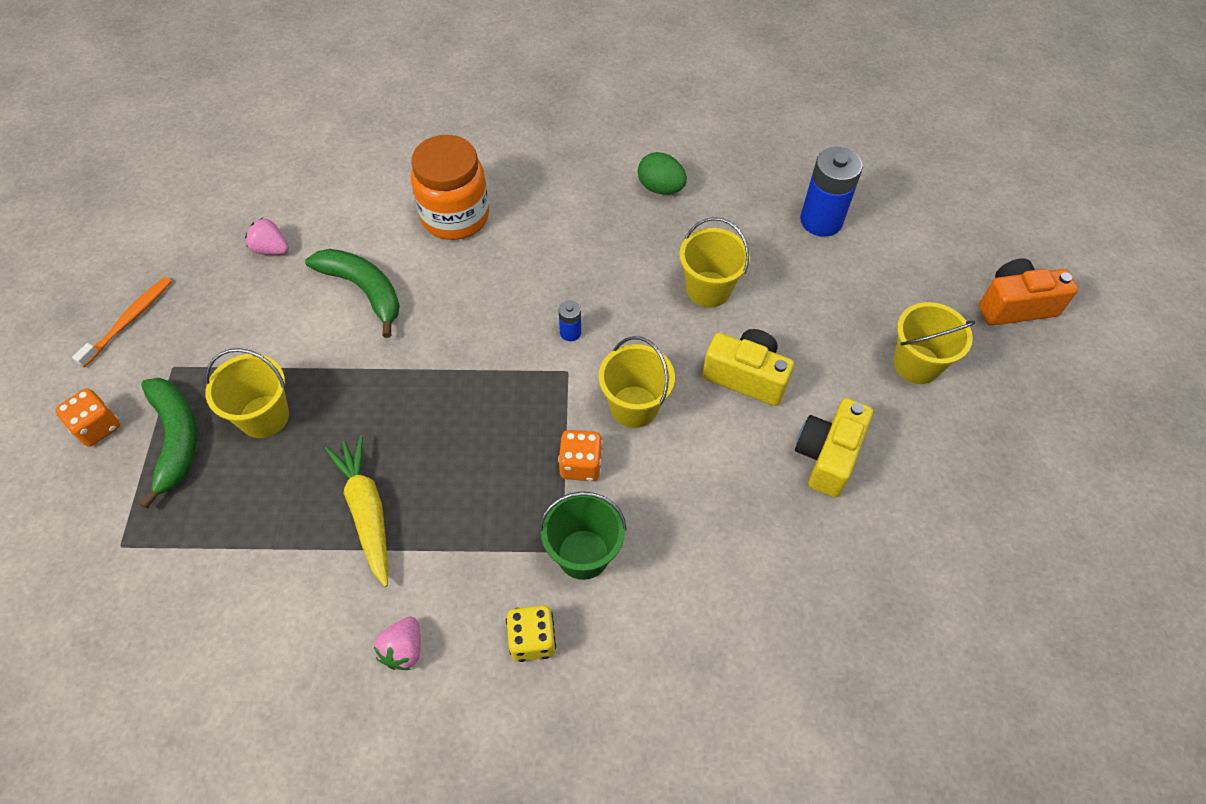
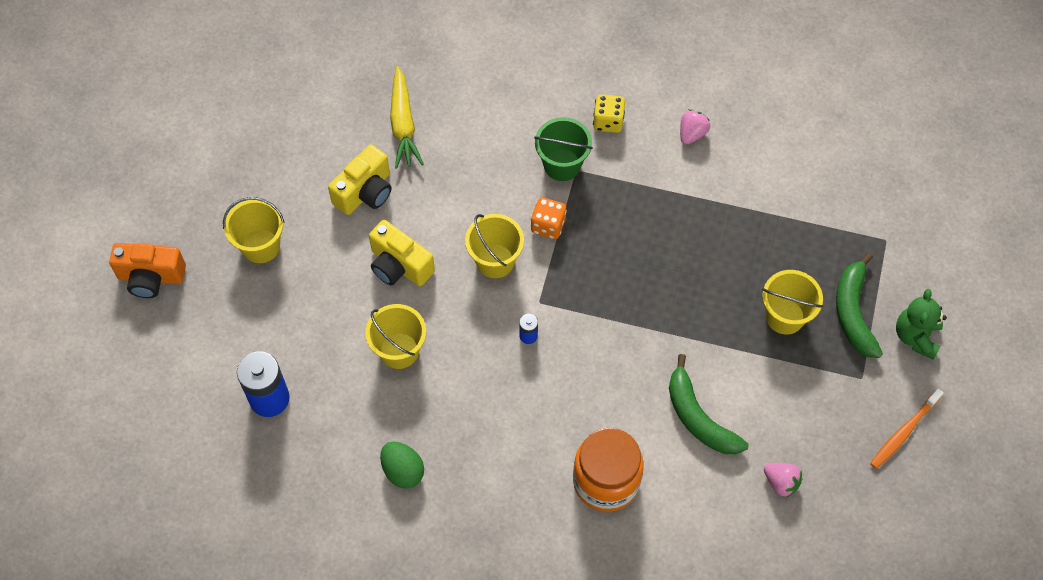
camera: 165 degrees left, 5 degrees up
(97, 427) = (916, 336): orange dice -> green teddy bear
(367, 512) = (709, 225): yellow carrot -> yellow carrot (403, 124)

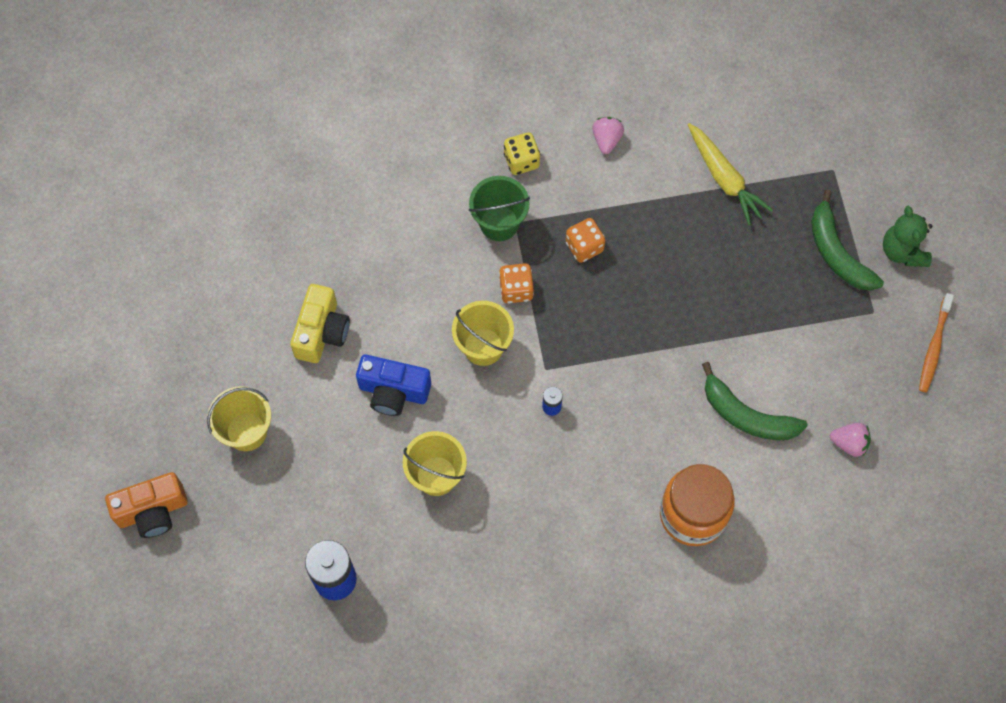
camera: 25 degrees left, 5 degrees up
(399, 265) = (393, 391): yellow camera -> blue camera
(403, 124) = (324, 247): yellow carrot -> yellow carrot (724, 178)
(403, 471) = (500, 591): green egg -> none
(626, 214) = (584, 247): none -> orange dice
(785, 316) = (778, 283): yellow bucket -> none

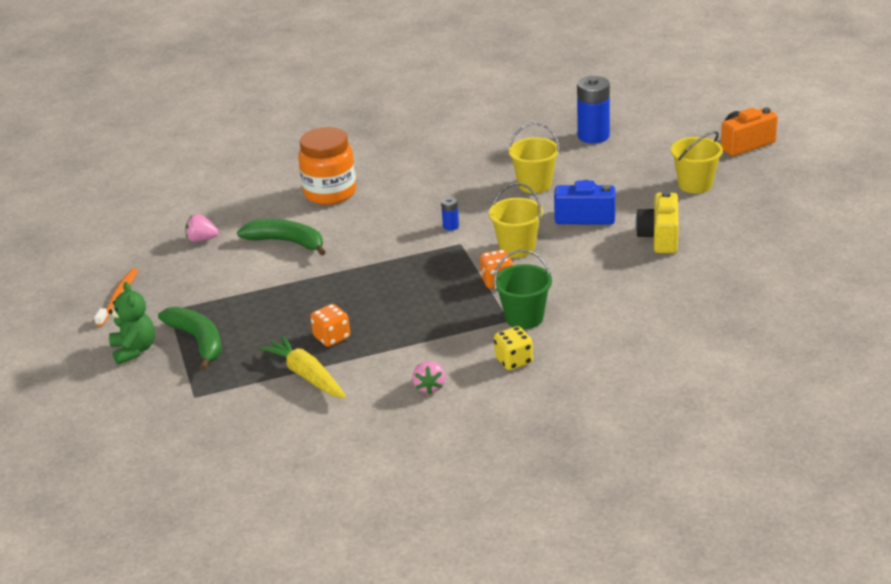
camera: 175 degrees right, 35 degrees down
(584, 247) = (439, 314): orange dice -> orange dice (332, 337)

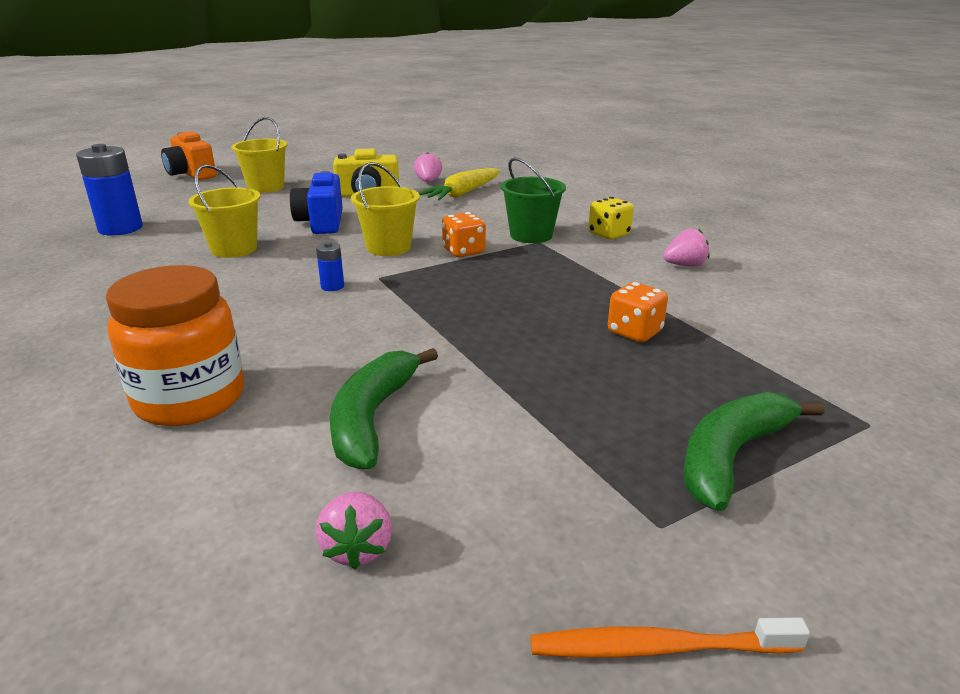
camera: 105 degrees left, 5 degrees down
(134, 350) = (827, 541): green teddy bear -> none
(306, 375) = (730, 337): yellow carrot -> yellow carrot (463, 193)
(702, 272) = (428, 182): none -> pink strawberry

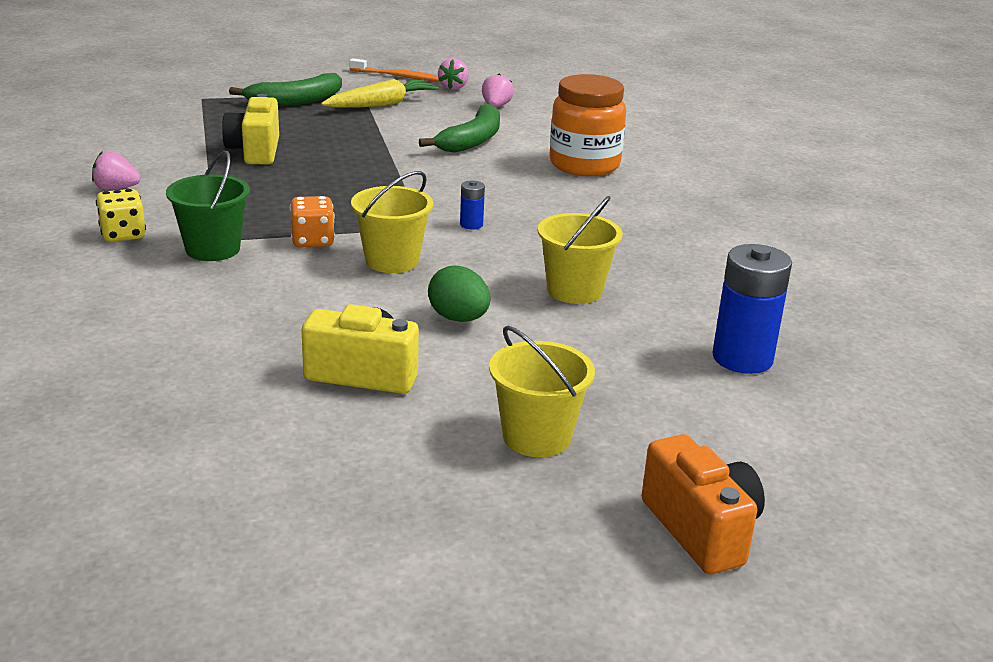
camera: 165 degrees left, 0 degrees up
(321, 223) = (458, 318): blue camera -> green egg
(428, 182) = (234, 396): pink strawberry -> pink strawberry (453, 87)
(463, 193) = (208, 348): yellow carrot -> yellow carrot (381, 104)
(634, 332) = (255, 151): orange dice -> yellow camera

